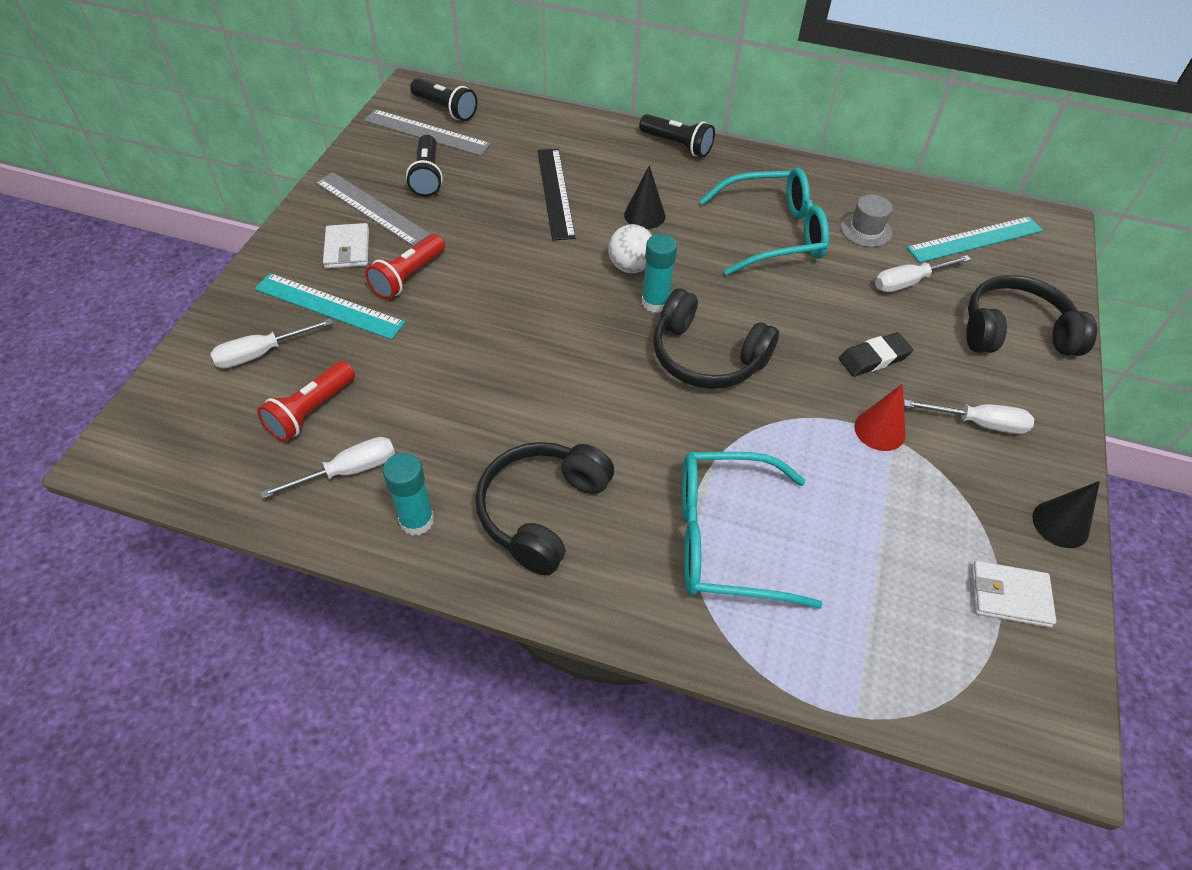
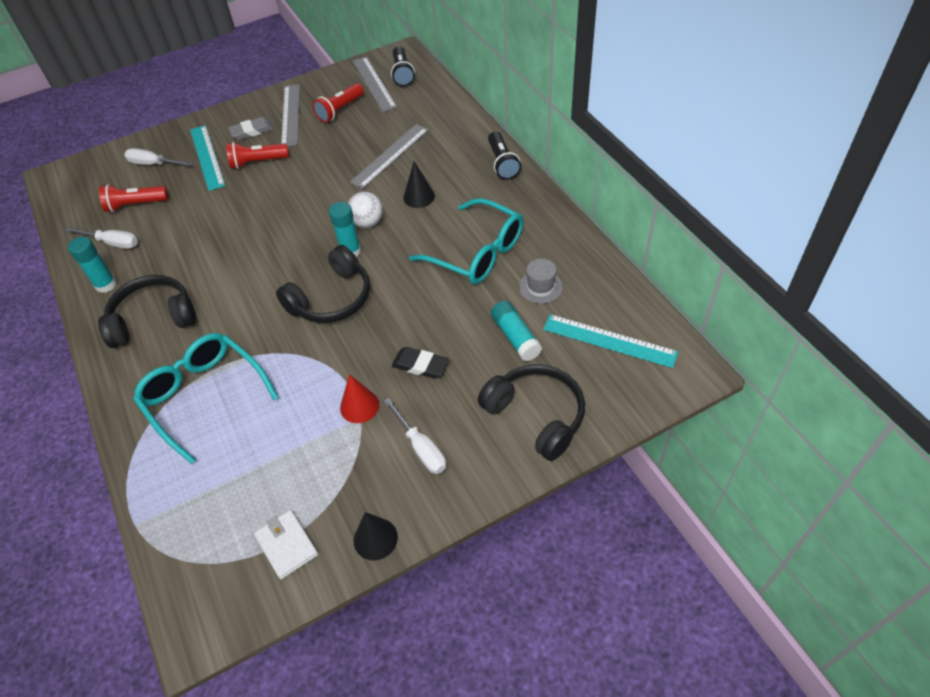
camera: 50 degrees right, 0 degrees up
(347, 249) = (252, 131): white wallet -> grey eraser
(427, 176) = (340, 110): black flashlight -> red flashlight
(555, 193) = (390, 155): black ruler -> grey ruler
(706, 357) = (332, 299): black headphones -> black headphones turned 120 degrees counterclockwise
(909, 282) = (515, 337): white screwdriver -> turquoise glue stick

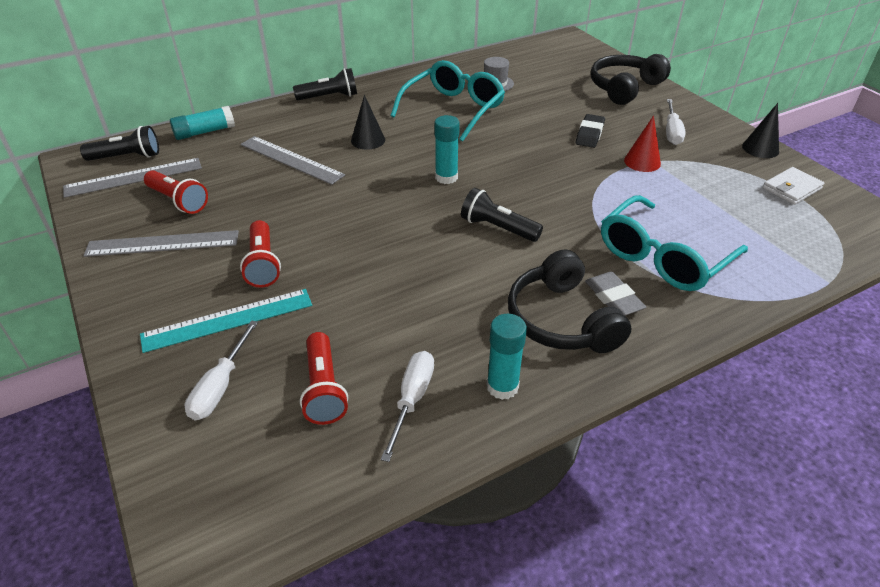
camera: 95 degrees left, 10 degrees down
(252, 131) = (184, 278): grey eraser -> grey eraser (613, 298)
(270, 285) = (498, 228): none -> black flashlight
(332, 299) = (516, 185): black headphones -> none
(367, 222) = (403, 169): white ball -> none
(421, 448) = (672, 132): white screwdriver -> white screwdriver turned 135 degrees clockwise
(515, 337) = (551, 94): turquoise glue stick -> turquoise glue stick (205, 132)
(609, 340) = (548, 61): turquoise ruler -> none

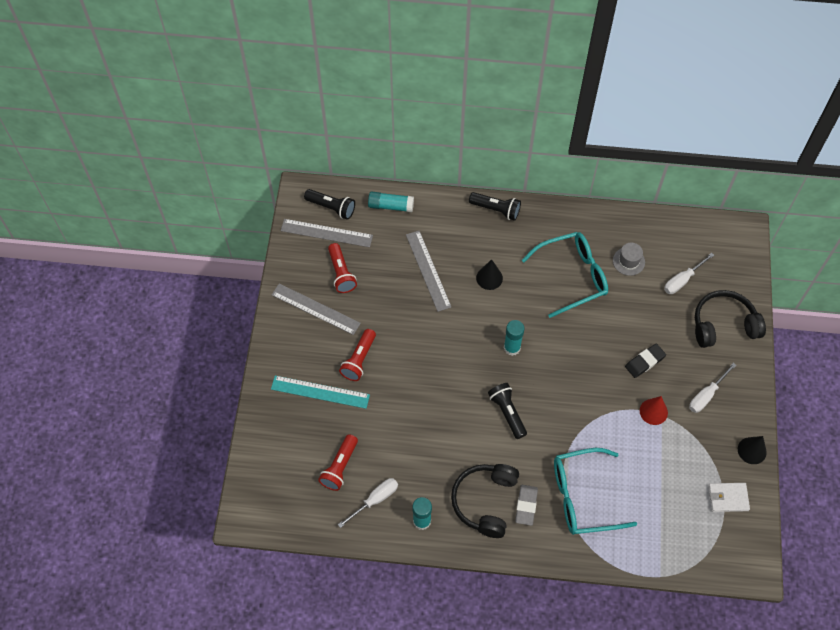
camera: 35 degrees right, 20 degrees up
(220, 386) = (295, 434): white screwdriver -> white screwdriver (682, 280)

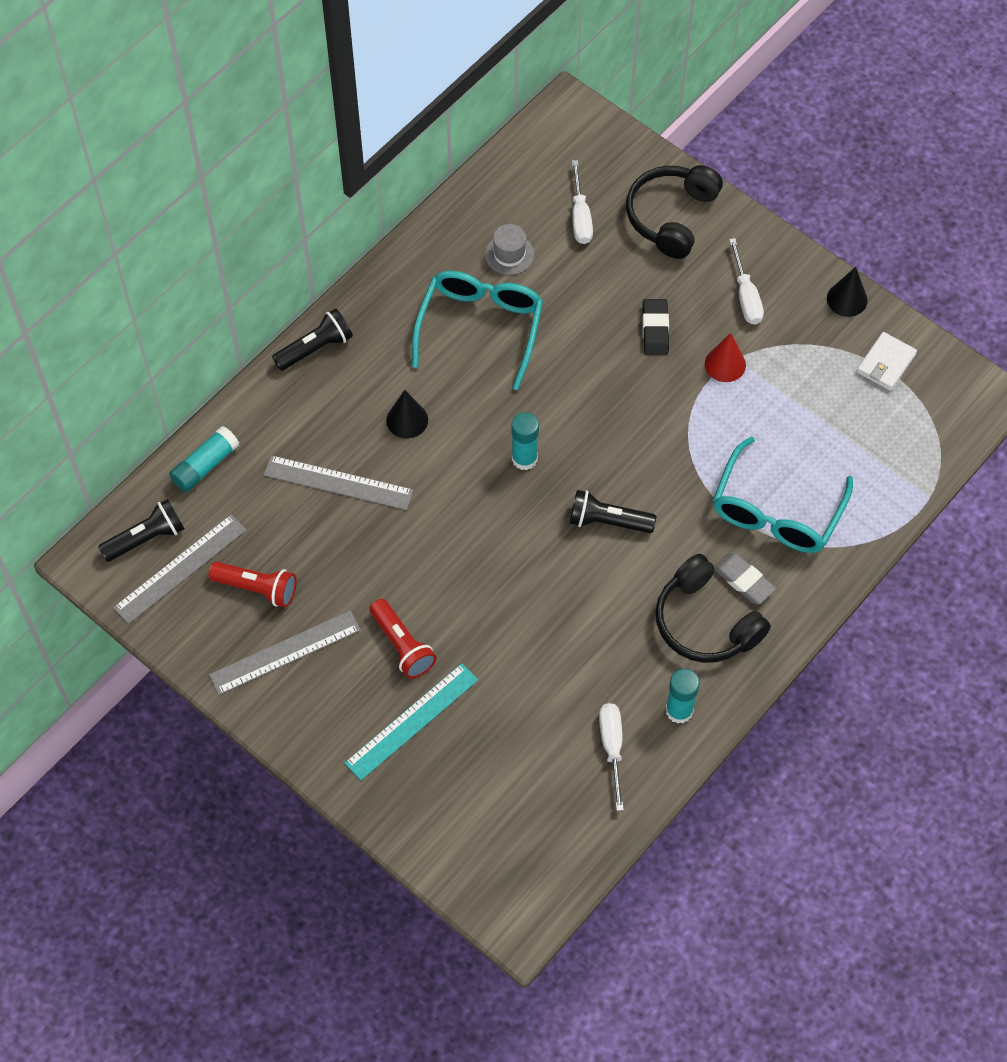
camera: 55 degrees left, 0 degrees up
(340, 467) = (536, 762): red flashlight -> none

